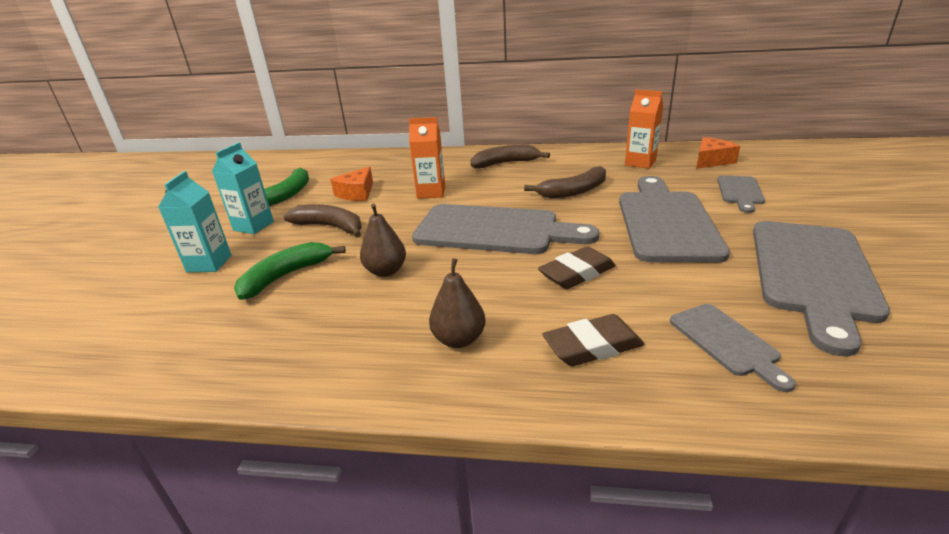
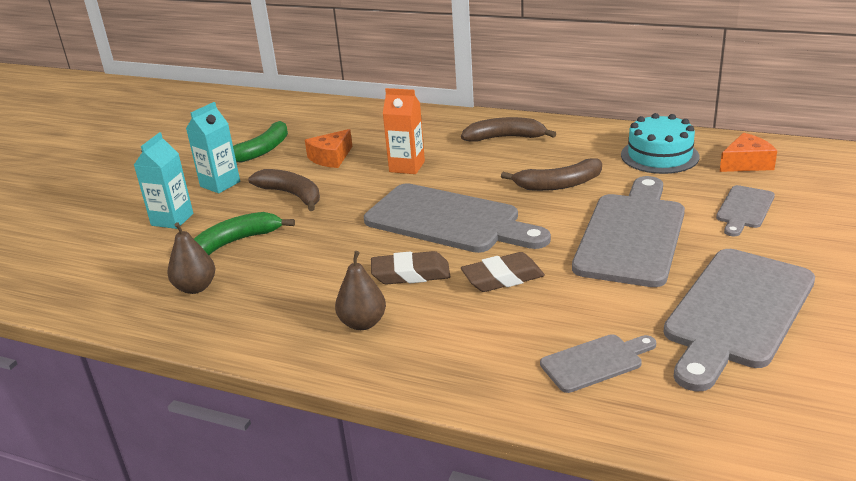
camera: 15 degrees right, 0 degrees up
(386, 271) = (326, 250): brown pear -> brown pear (195, 287)
(592, 346) = (473, 347): brown eraser -> brown eraser (411, 274)
(640, 163) = (659, 156): orange carton -> turquoise cake
(726, 342) = (595, 362): grey cutting board -> grey cutting board turned 105 degrees counterclockwise

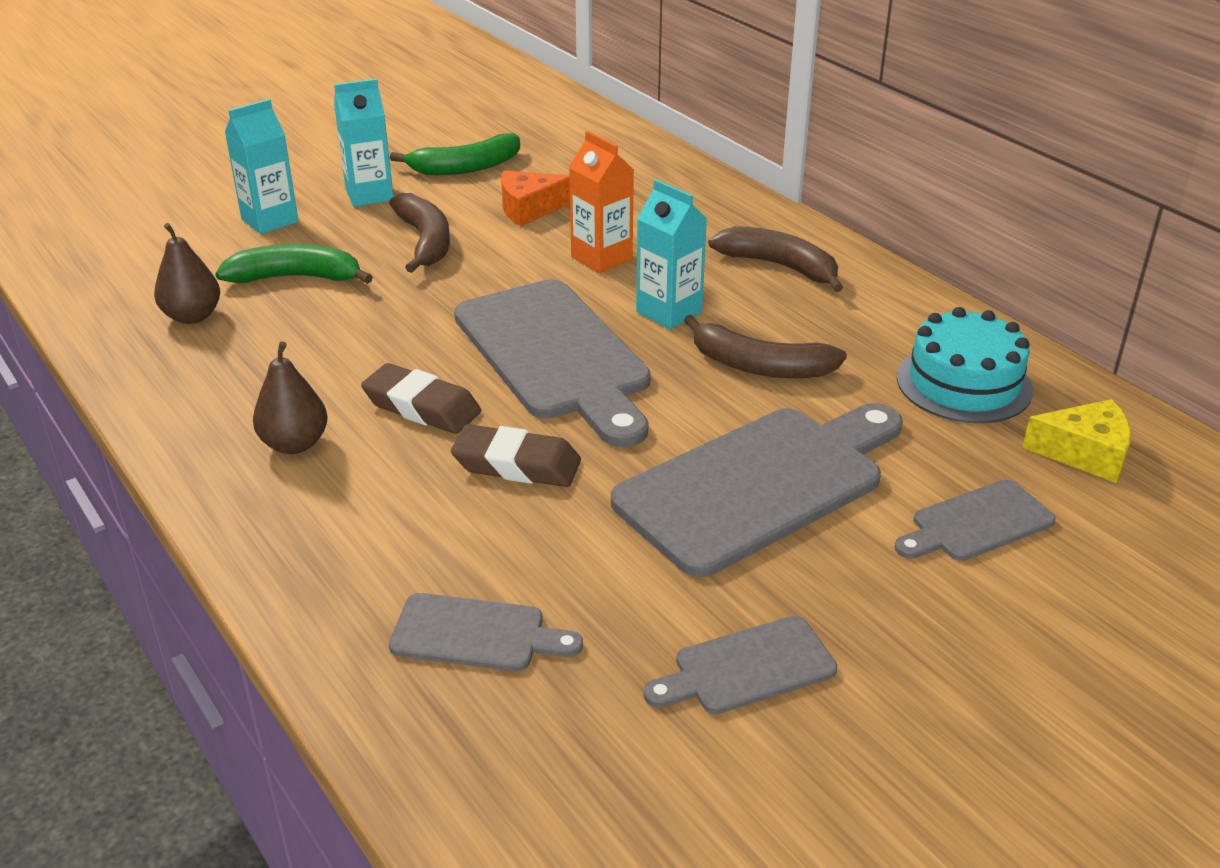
camera: 30 degrees right, 5 degrees up
(479, 178) = (669, 312): none -> turquoise carton
(737, 312) = (747, 668): grey cutting board -> grey cutting board, size x0.50
(746, 163) = (1085, 453): orange cheese -> yellow cheese

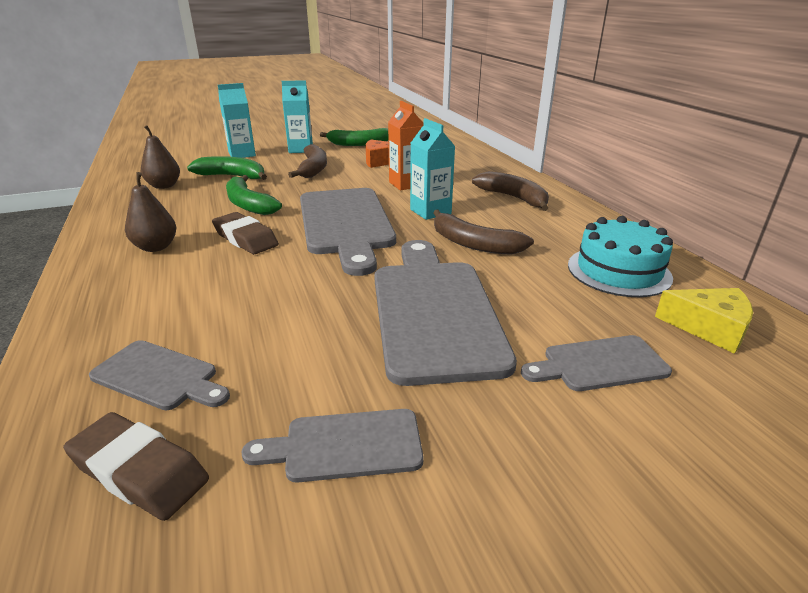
camera: 15 degrees right, 5 degrees down
(373, 337) = (248, 204): none -> green banana
(517, 465) = (277, 276): brown eraser -> brown eraser (140, 471)
(758, 485) = (434, 311): grey cutting board -> grey cutting board turned 75 degrees counterclockwise

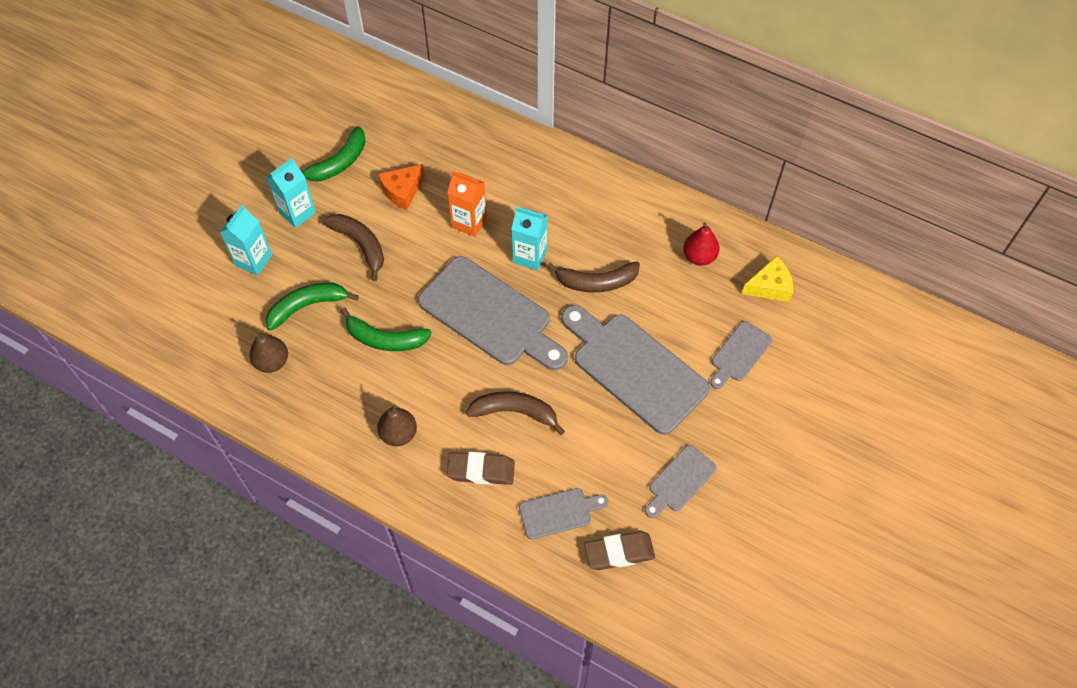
camera: 40 degrees left, 30 degrees up
(245, 239) = (445, 381): brown eraser -> brown eraser (481, 470)
(513, 198) = (569, 193): brown banana -> brown banana (515, 412)
(618, 271) = (699, 256): turquoise cake -> red pear

